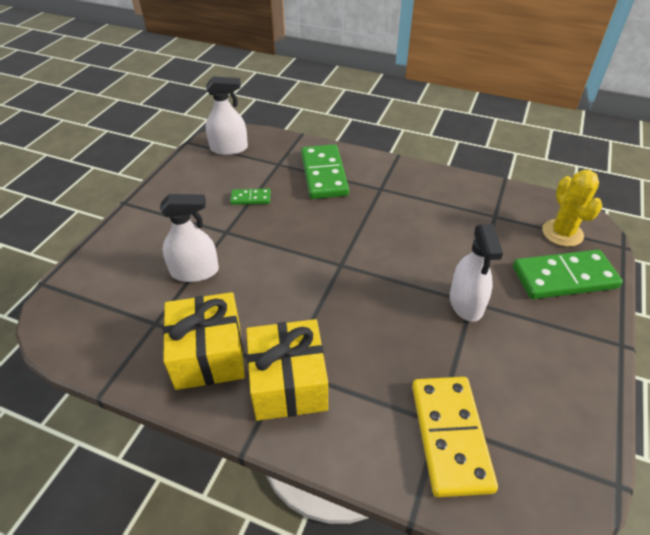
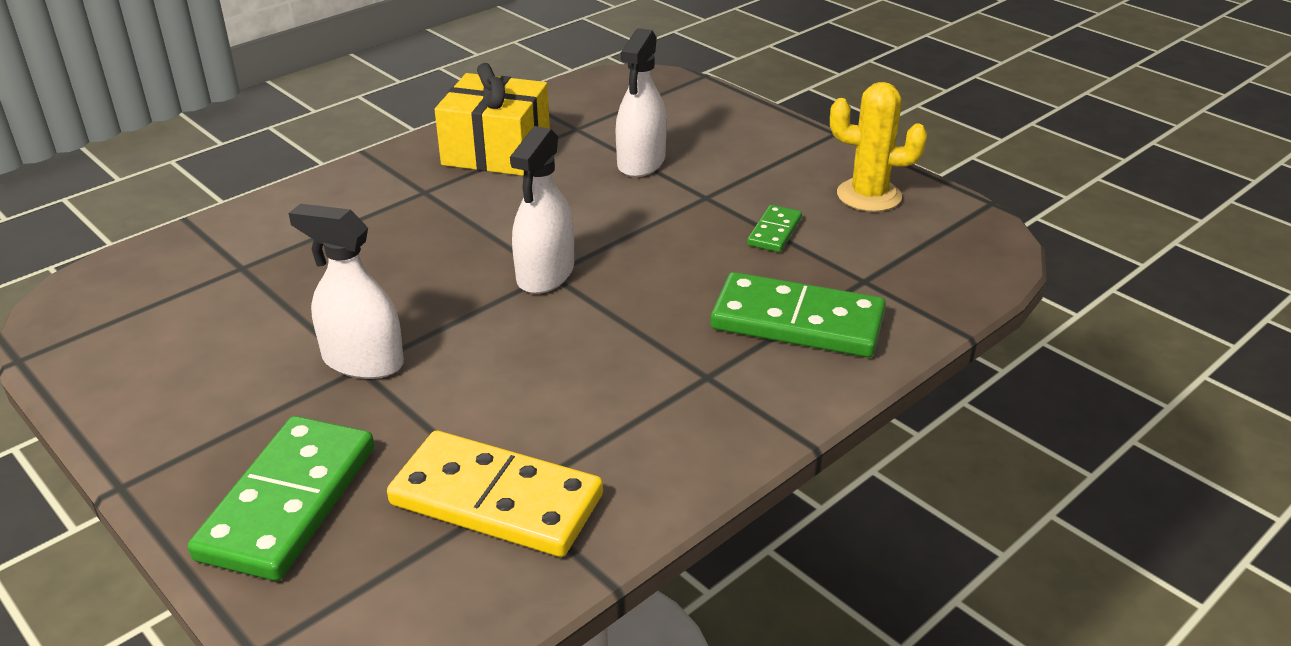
camera: 115 degrees right, 10 degrees down
(229, 148) = (946, 239): white spray bottle -> white spray bottle (545, 274)
(288, 383) = (405, 188): yellow gift -> none
(450, 436) = (218, 268): yellow domino -> yellow domino (497, 499)
(562, 233) = (378, 573): yellow cactus -> yellow cactus (869, 195)

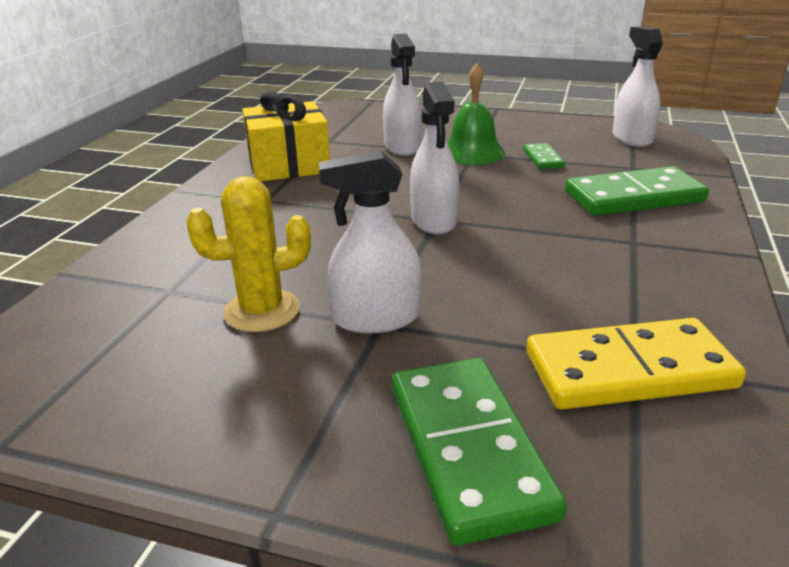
camera: 30 degrees left, 5 degrees down
(707, 195) = (472, 152): none -> green bell
(869, 195) = (565, 130): yellow cactus -> yellow cactus (262, 311)
(933, 236) = (631, 138): none -> white spray bottle

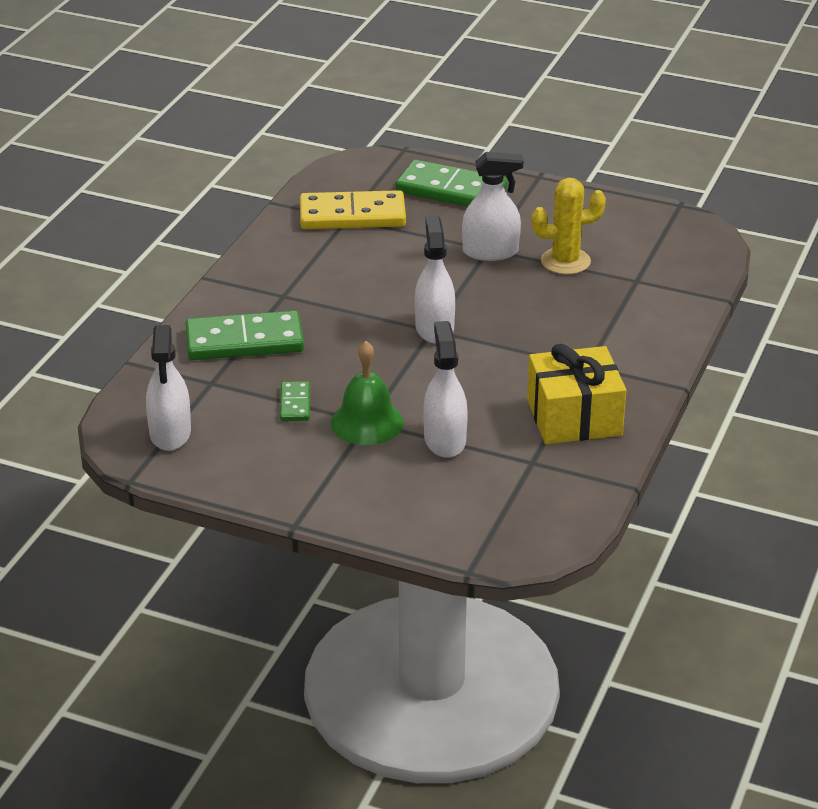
camera: 175 degrees left, 5 degrees up
(469, 449) = (451, 190): green domino -> green domino turned 60 degrees counterclockwise

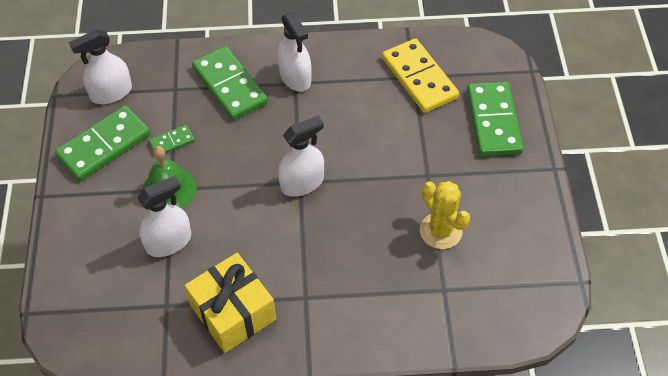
camera: 65 degrees right, 20 degrees up
(255, 457) = (104, 146): none -> green domino
(490, 252) = (423, 178): white spray bottle -> white spray bottle (295, 77)

